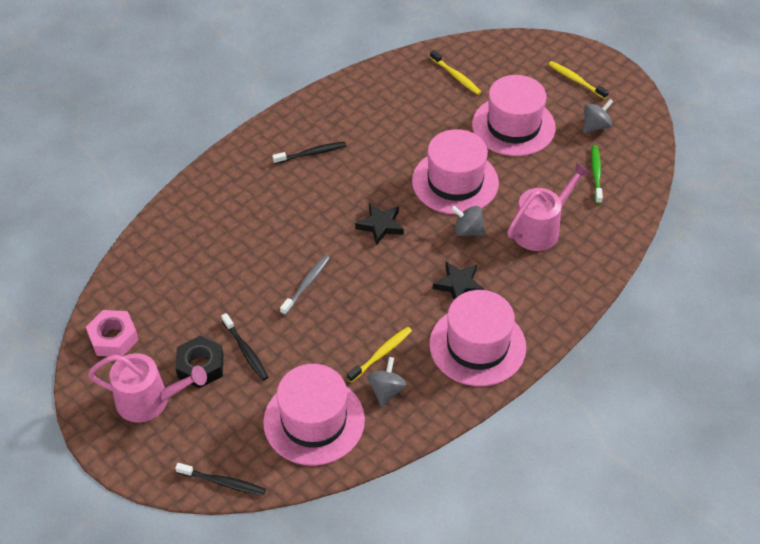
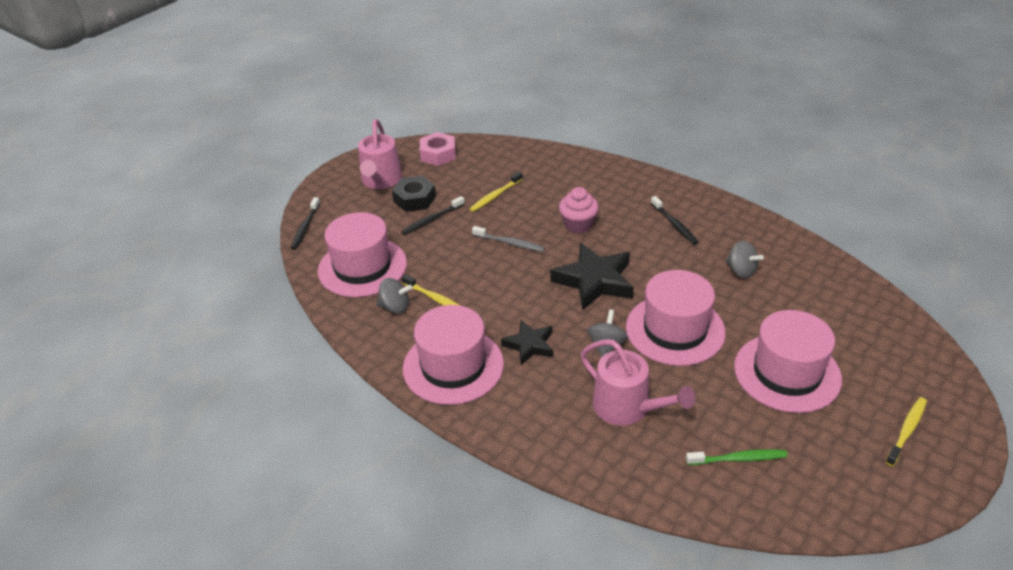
camera: 85 degrees right, 10 degrees down
(291, 225) = (578, 225): none -> pink cupcake
(380, 225) = (594, 281): black star -> black star, size x1.68
(456, 76) = (846, 316): yellow toothbrush -> yellow toothbrush (495, 196)
(595, 126) = (827, 455): grey spinning top -> grey spinning top (741, 271)

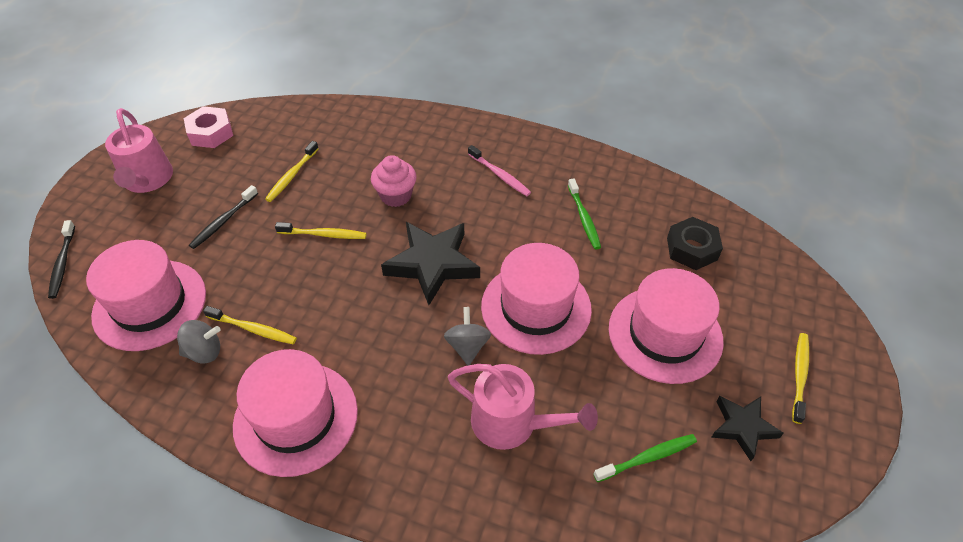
camera: 20 degrees left, 10 degrees up
(414, 199) = (195, 198): black nut -> black nut (692, 249)
(510, 243) = (324, 234): grey toothbrush -> yellow toothbrush
(529, 345) = (380, 366): black star -> black star (742, 427)
(674, 224) = (500, 175): black toothbrush -> pink toothbrush
(741, 271) = (584, 218): grey spinning top -> green toothbrush

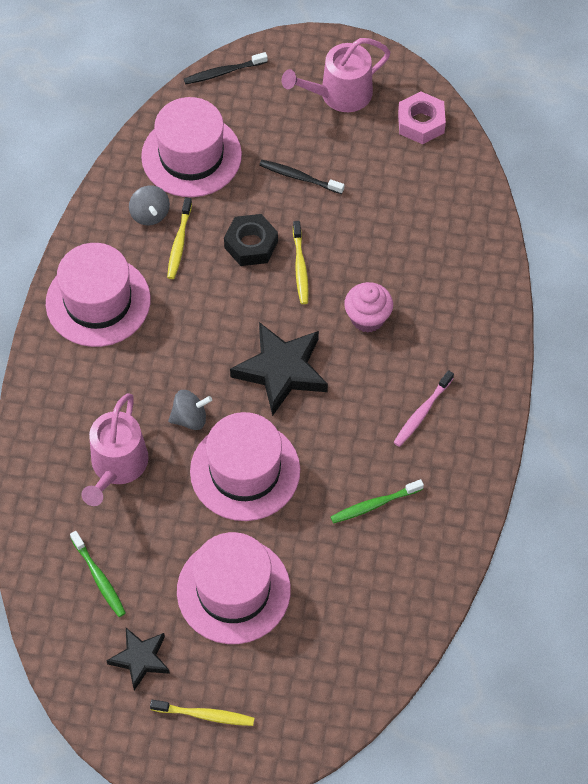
camera: 80 degrees right, 10 degrees up
(292, 176) = (374, 216): yellow toothbrush -> none
(692, 249) = (352, 616): black nut -> black nut (251, 244)

